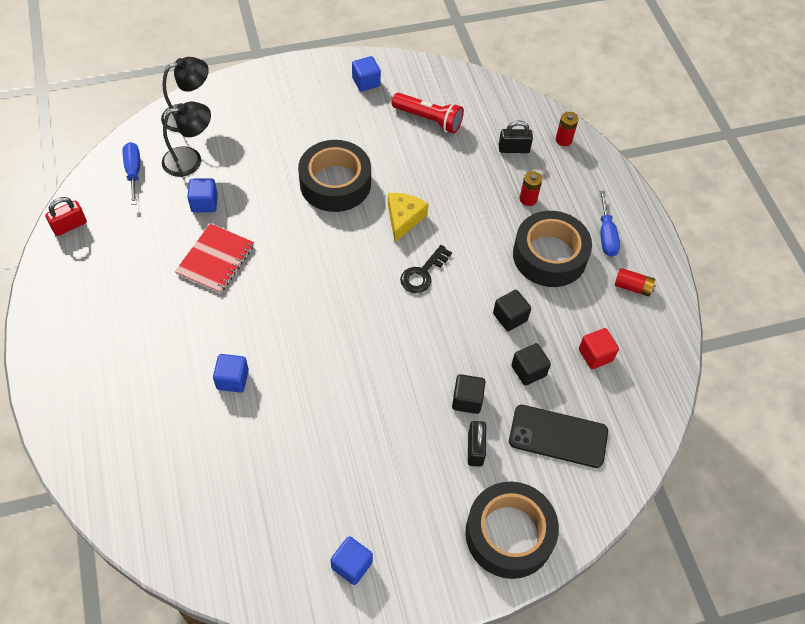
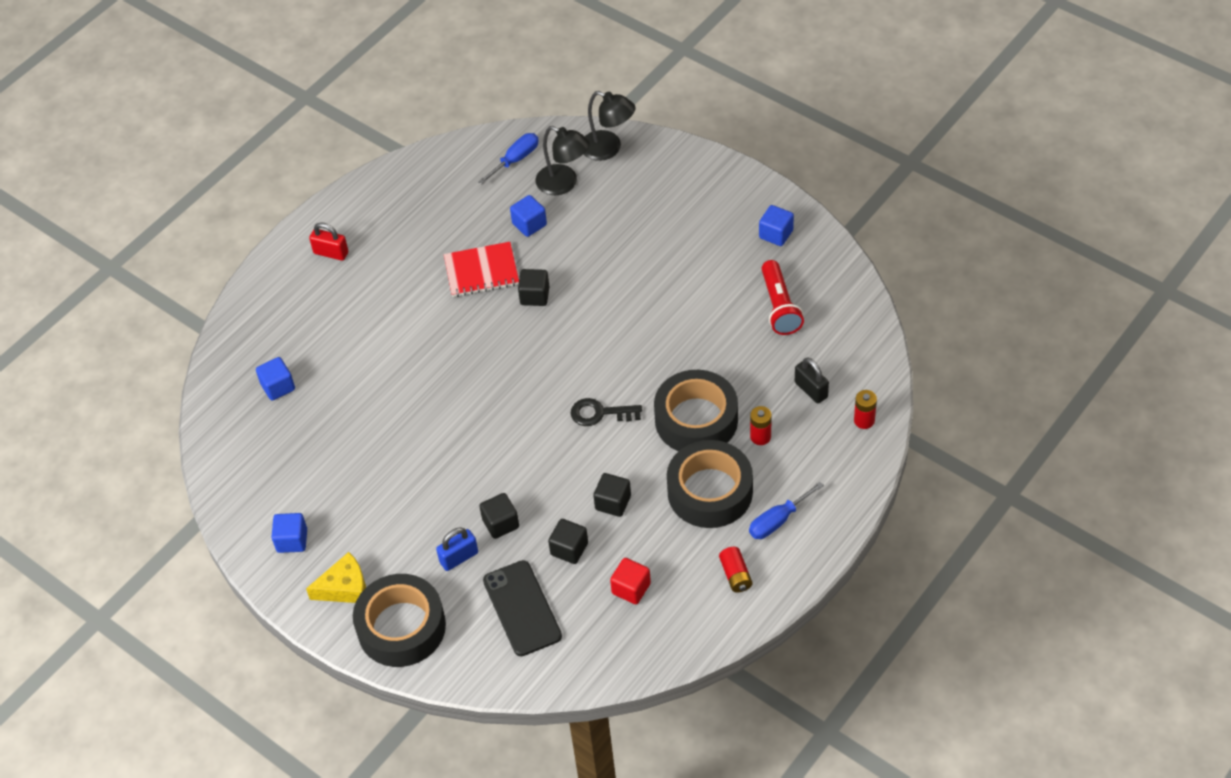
camera: 60 degrees right, 5 degrees down
(69, 226) = (427, 163): red padlock -> red padlock (331, 253)
(232, 379) = (383, 360): blue cube -> blue cube (278, 387)
(275, 243) = (534, 296): none -> black cube
(335, 183) = (637, 291): black tape -> black tape (696, 420)
(404, 219) = (646, 363): yellow cheese -> yellow cheese (345, 587)
(475, 449) = (459, 557): black padlock -> blue padlock

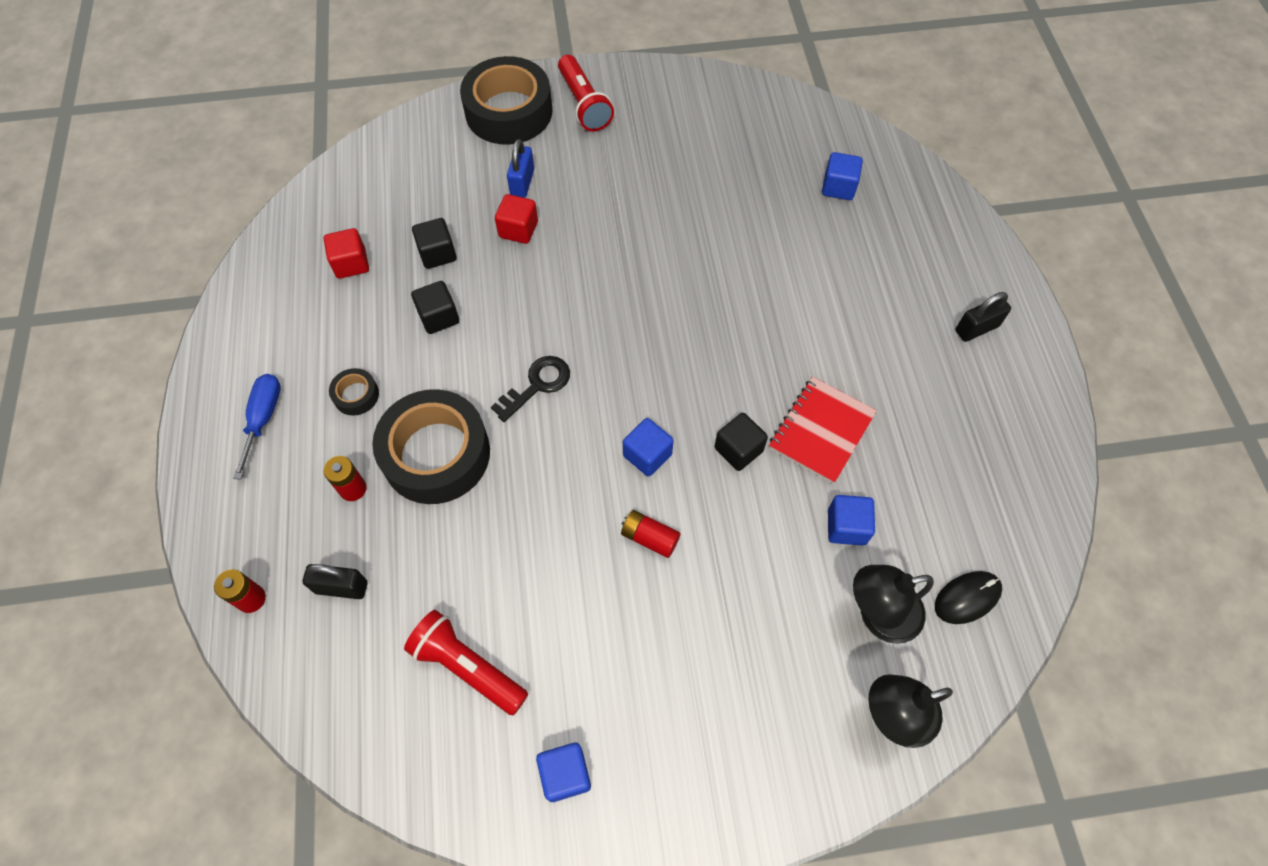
camera: 130 degrees right, 10 degrees up
(292, 540) = (665, 102): blue cube -> blue cube (647, 455)
(331, 253) = (976, 328): red padlock -> black padlock
(345, 587) = (584, 104): yellow cheese -> red flashlight
(500, 523) = (518, 229): black cube -> red cube
(516, 160) = (967, 598): blue screwdriver -> black mouse
(522, 608) = (429, 186): black phone -> none
(710, 491) = (356, 395): black tape -> black tape, size x0.43
(735, 575) = (264, 341): red battery -> red battery (649, 538)

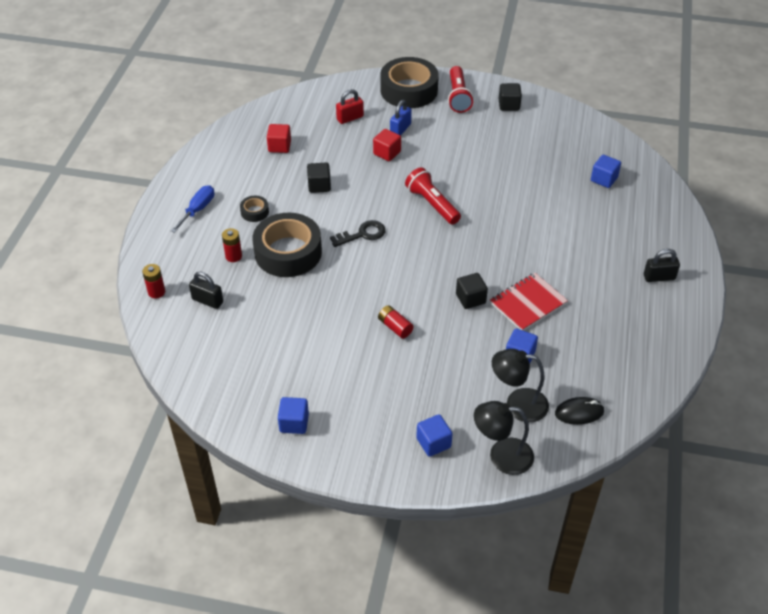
camera: 20 degrees right, 15 degrees down
(437, 254) = (332, 154): black cube -> black cube (509, 105)
(440, 183) = (350, 118): none -> red padlock
(468, 666) = (261, 357): red flashlight -> red flashlight (432, 204)
(647, 455) = (413, 286): blue cube -> blue cube (433, 443)

